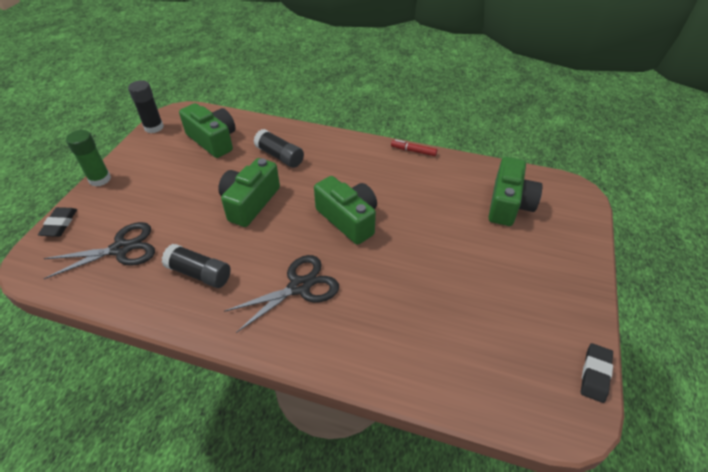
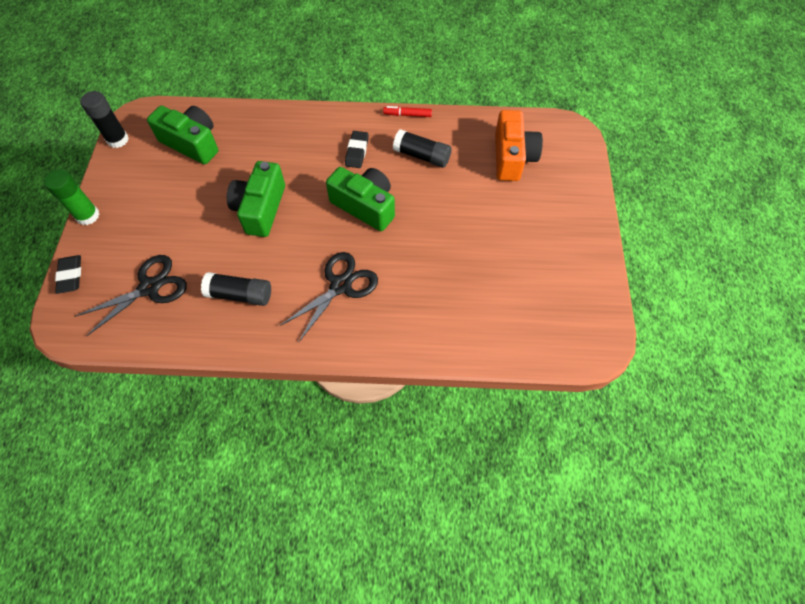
camera: 15 degrees left, 15 degrees up
(279, 156) = (271, 148): black glue stick -> black glue stick (422, 156)
(509, 204) = (512, 157): green camera -> orange camera
(595, 374) = (610, 304): black eraser -> black eraser (357, 151)

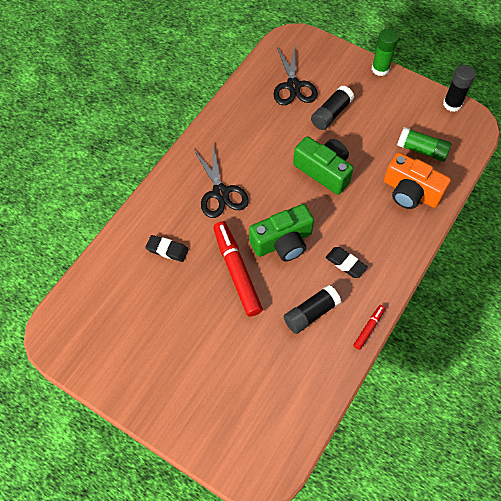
camera: 120 degrees right, 0 degrees up
(71, 276) = (330, 49): black eraser -> black eraser (167, 250)
(192, 143) = (421, 150): green camera -> green glue stick
(240, 294) = (254, 132): black glue stick -> black glue stick (331, 113)
(420, 227) = (237, 271): none -> red marker
(512, 157) = (264, 392): orange camera -> orange camera (410, 192)

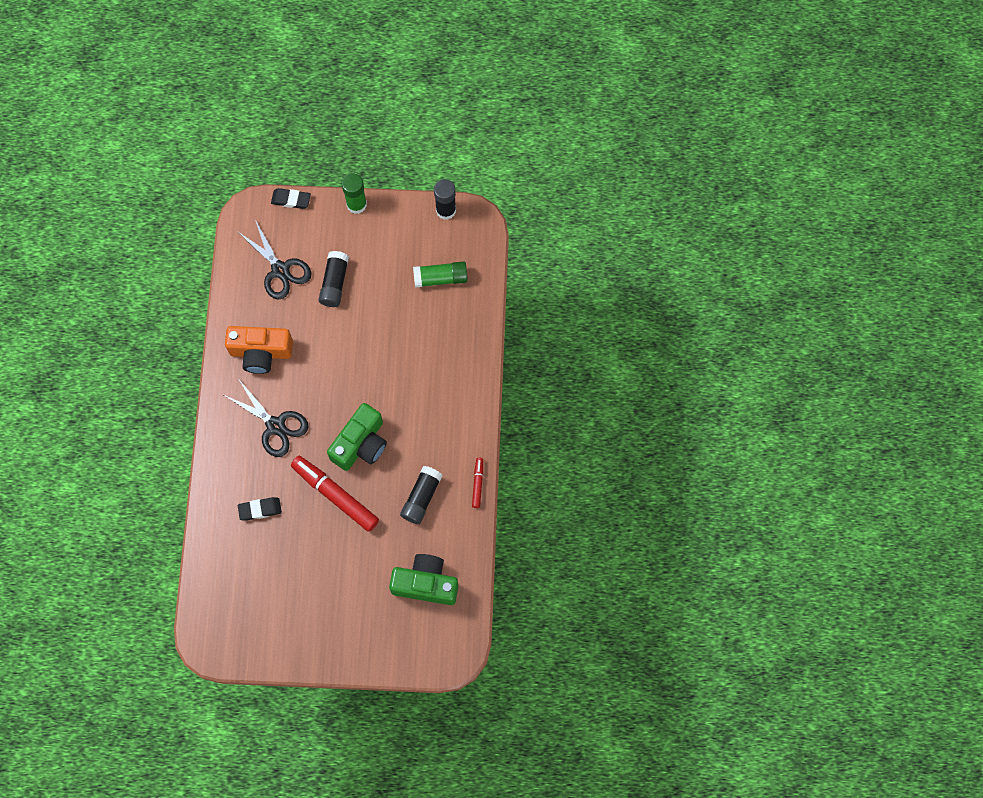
camera: 30 degrees left, 10 degrees up
(324, 171) = (360, 350): green camera -> green camera (425, 583)
(345, 263) = (428, 434): black eraser -> black eraser (291, 200)
(410, 192) = (451, 329): orange camera -> orange camera (261, 352)

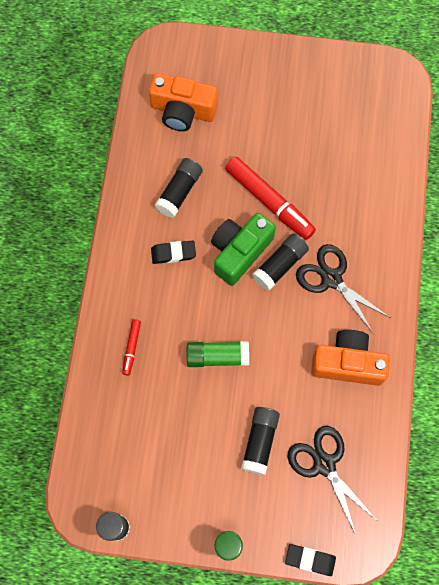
camera: 175 degrees left, 0 degrees up
(260, 509) = (348, 194): black eraser -> black eraser (173, 253)
(323, 434) = (280, 265): none -> black glue stick
(425, 583) = (183, 111): green camera -> orange camera
(440, 278) = (133, 436): green glue stick -> green glue stick (217, 356)
(478, 483) = (119, 201): red marker -> red marker (131, 348)

